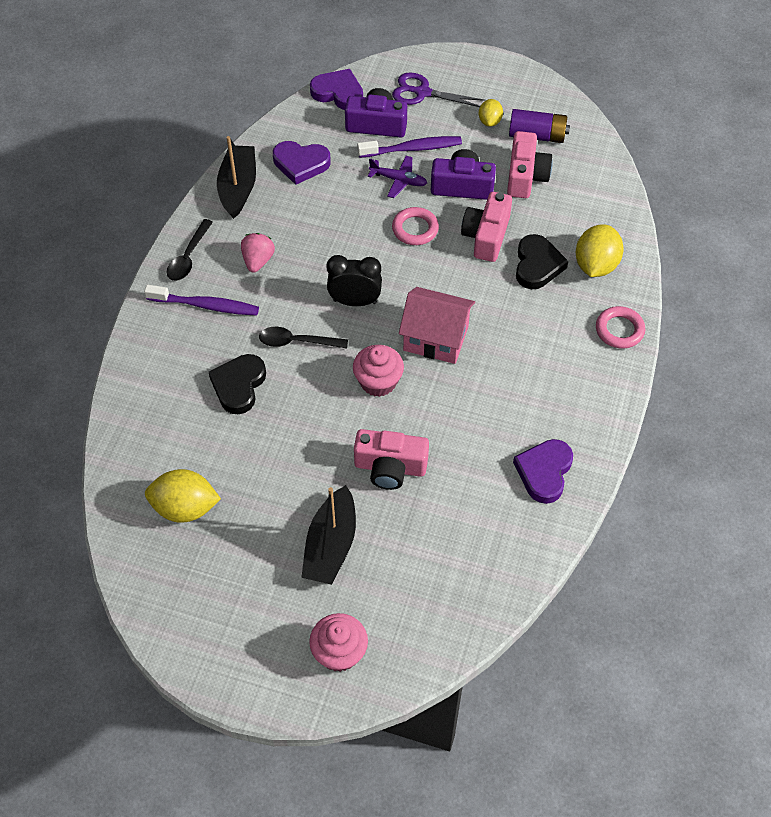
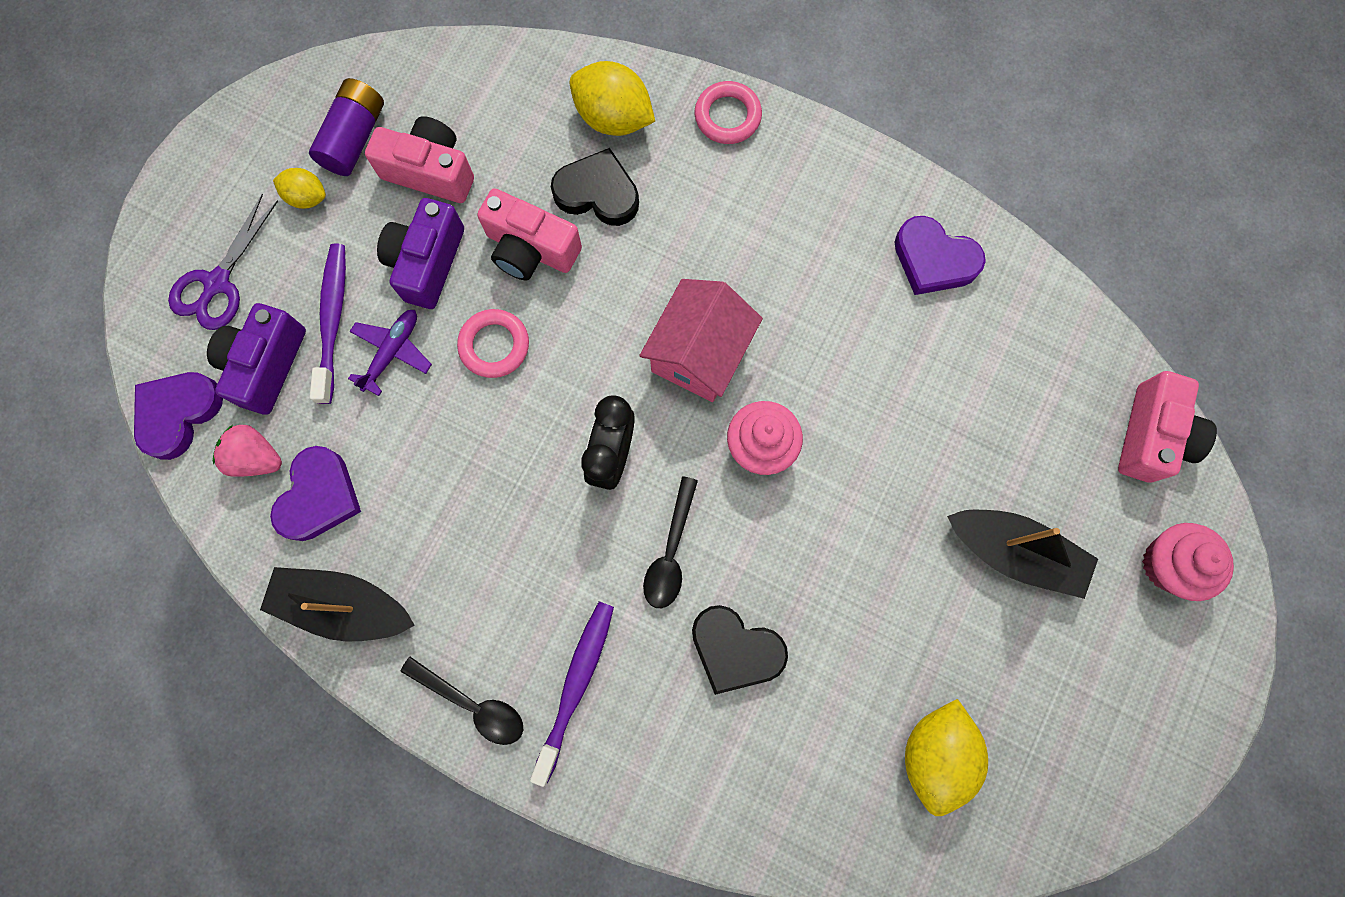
camera: 80 degrees left, 20 degrees up
(258, 261) = (504, 591): pink strawberry -> pink strawberry (257, 458)
(390, 467) = (902, 453): pink camera -> pink camera (1151, 436)

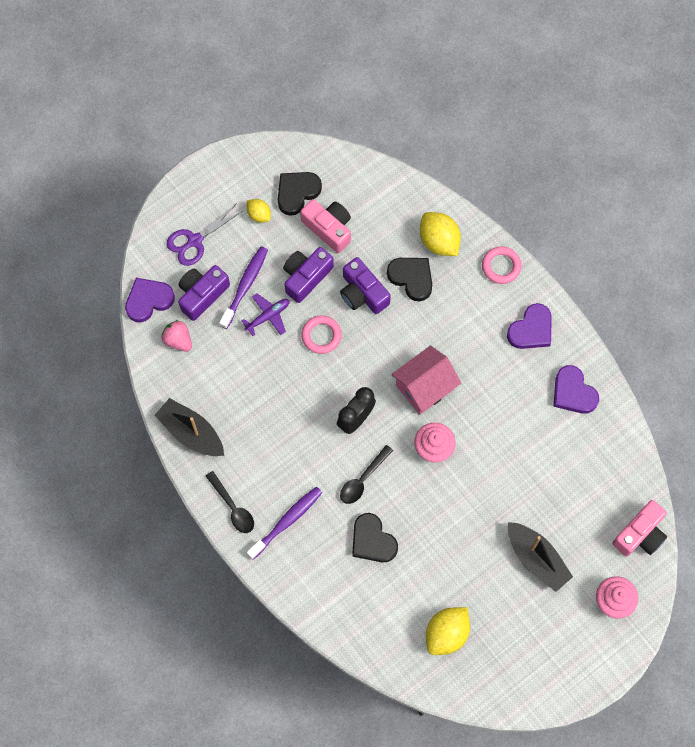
camera: 25 degrees right, 5 degrees down
(319, 497) = (201, 373): purple heart -> purple heart (531, 330)
(355, 138) = (297, 193): purple battery -> black heart
(531, 249) = (362, 293): pink camera -> purple camera

